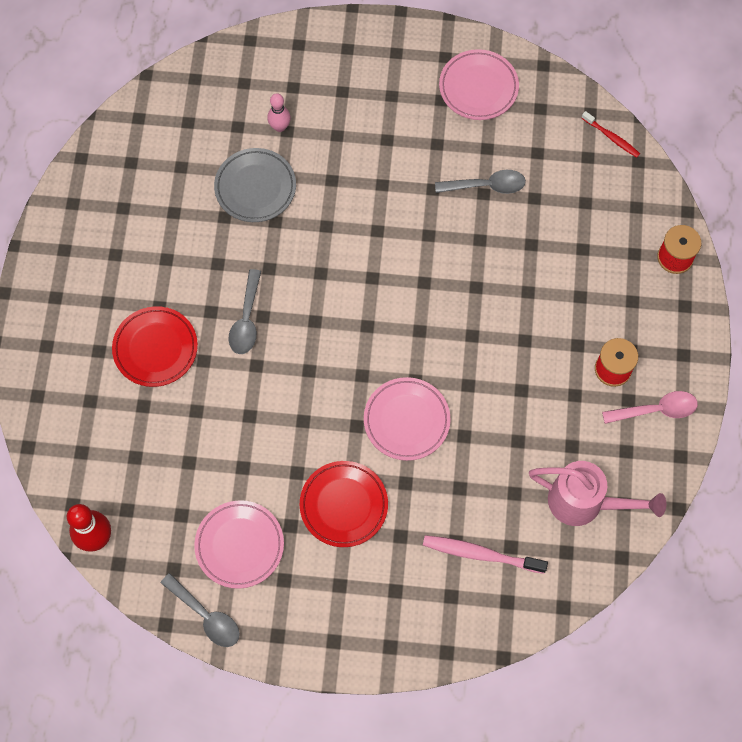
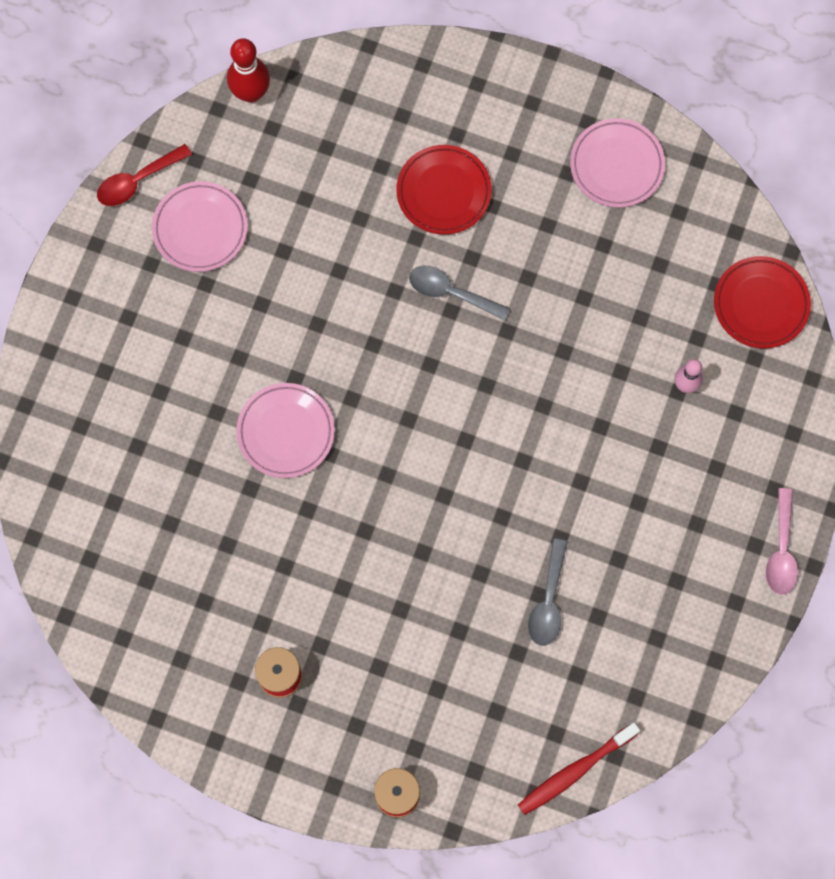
camera: 105 degrees right, 5 degrees up
(206, 616) = (137, 181): grey spoon -> red spoon
(255, 187) = (612, 339): grey plate -> none
(343, 505) = (211, 342): red plate -> red plate (761, 304)
(478, 87) = (683, 630): pink plate -> pink plate (616, 165)
(481, 554) = (115, 468): pink toothbrush -> none
(585, 503) = (136, 596): pink watering can -> none
(611, 137) = (575, 771): red toothbrush -> red toothbrush, size x1.62
(656, 410) = (218, 709): pink spoon -> pink spoon (781, 550)

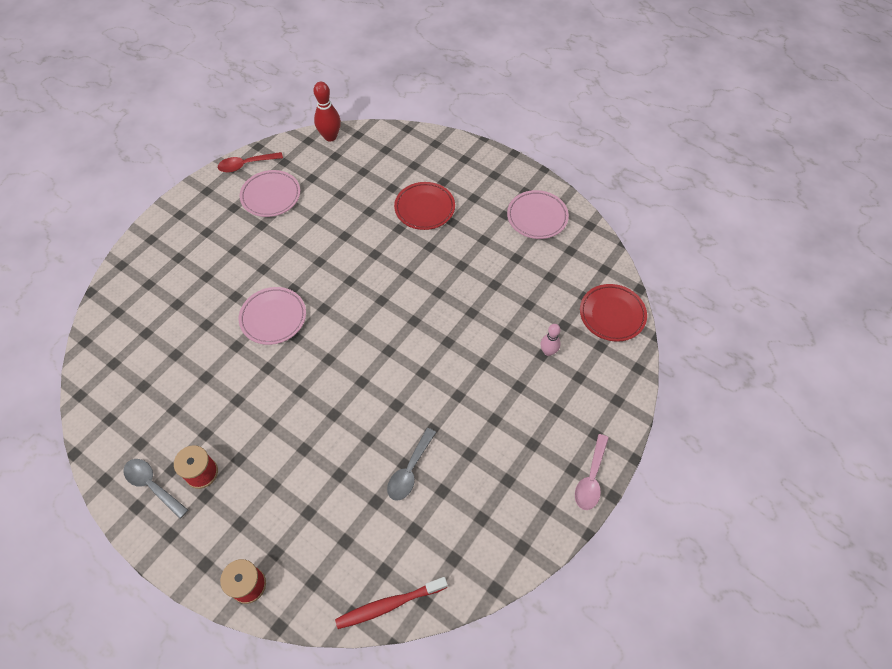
camera: 15 degrees right, 15 degrees down
(451, 293) = (409, 263): grey spoon -> grey spoon (152, 485)

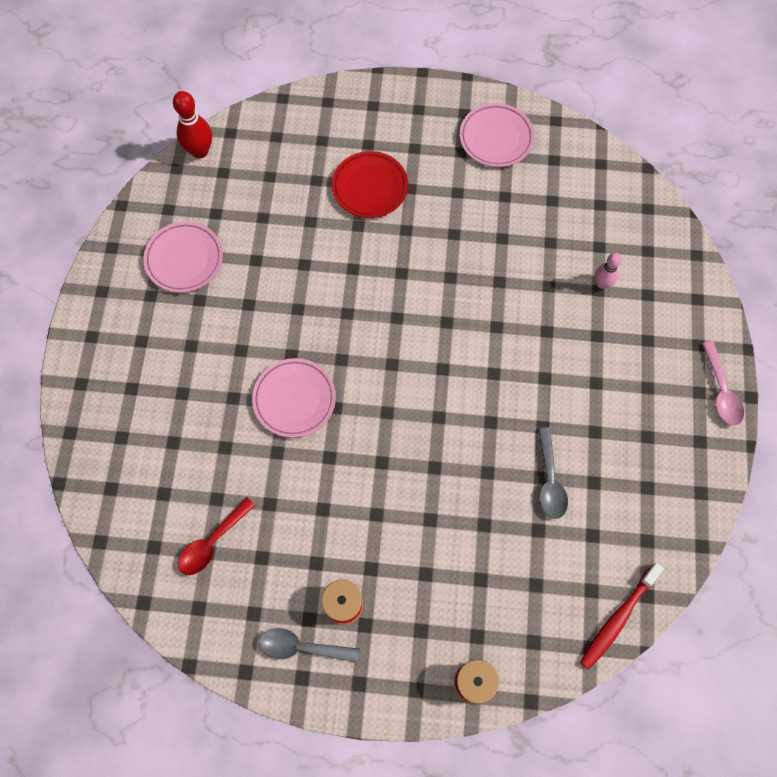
camera: 30 degrees left, 10 degrees up
(246, 165) = (125, 235): red spoon -> red spoon (212, 542)
(612, 314) = (638, 211): red plate -> none

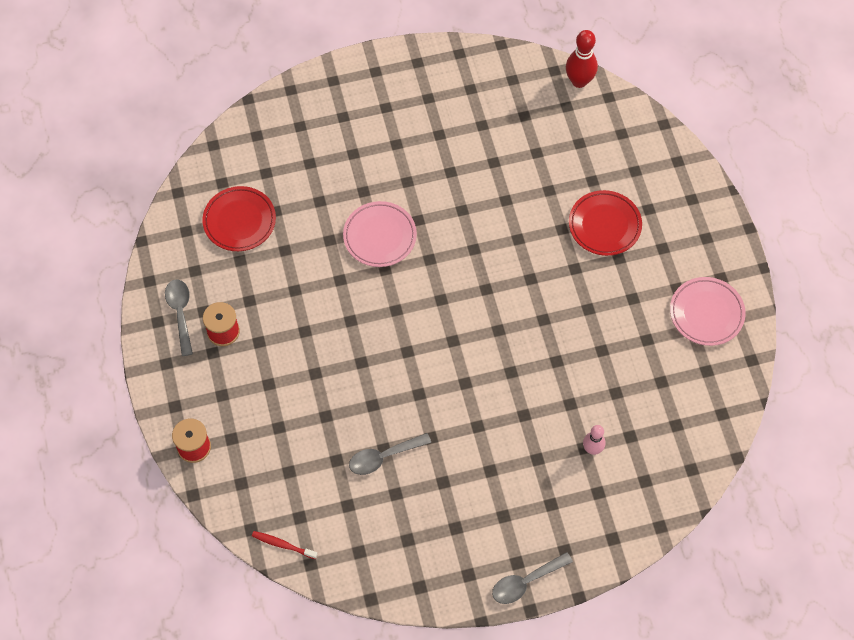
camera: 70 degrees right, 5 degrees down
(184, 259) = (471, 109): pink plate -> none
(212, 542) = (239, 221): red spoon -> red plate
(618, 618) = (283, 545): red toothbrush -> red toothbrush, size x0.62
(721, 391) = (525, 582): pink spoon -> grey spoon

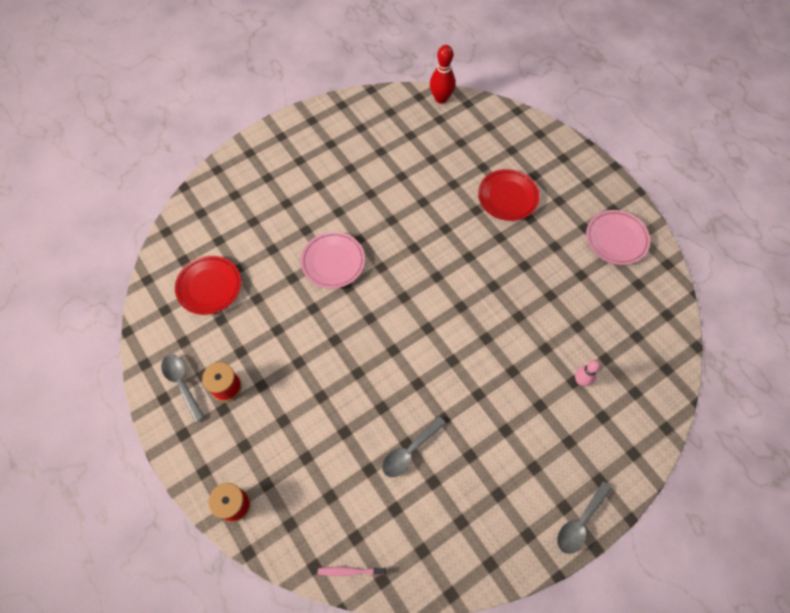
camera: 20 degrees left, 0 degrees up
(283, 545) = (350, 571): red toothbrush -> pink toothbrush

